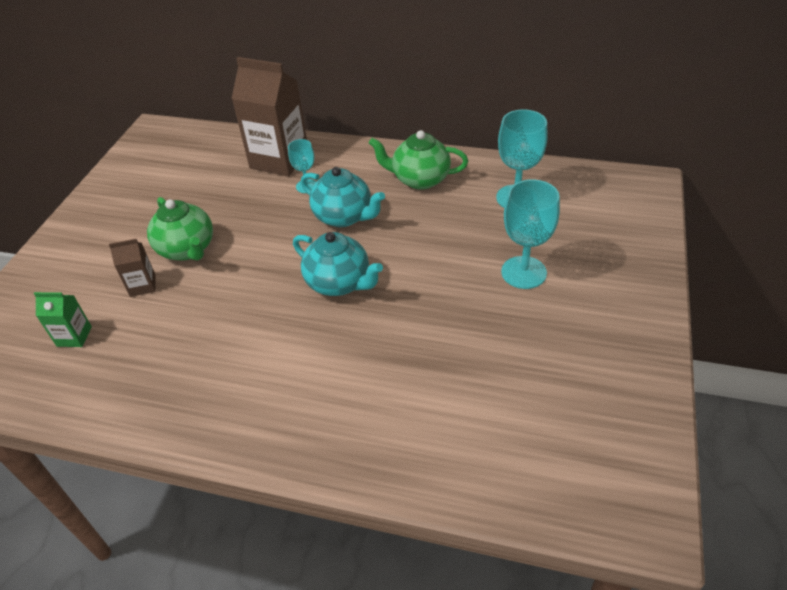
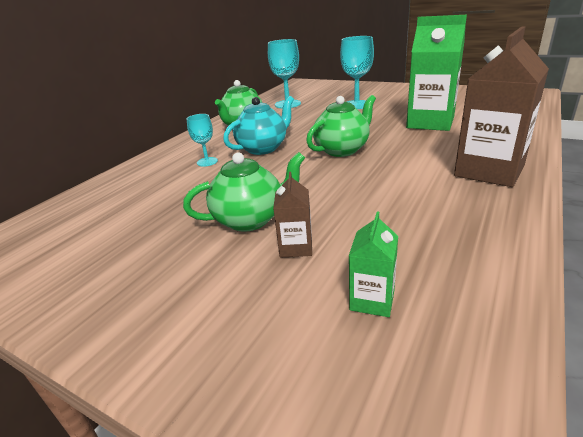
camera: 75 degrees left, 15 degrees down
(279, 160) = (151, 174): brown carton -> brown carton (489, 171)
(339, 283) = (342, 150): turquoise teapot -> green teapot
(444, 363) = (430, 123): none -> green carton

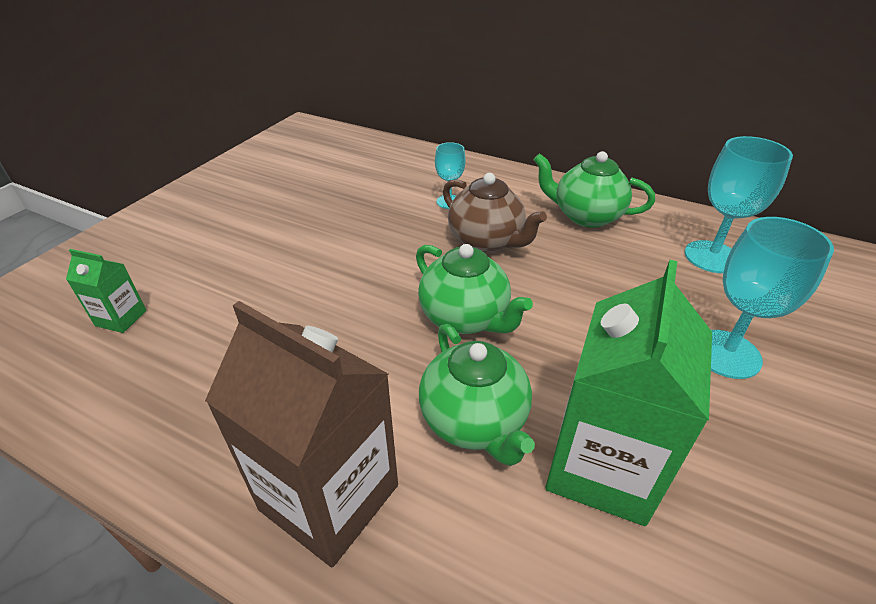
camera: 85 degrees right, 10 degrees up
(251, 219) = (293, 244): green teapot -> green teapot (474, 421)
(263, 148) = (486, 241): turquoise teapot -> brown teapot
(296, 247) = (226, 274): brown carton -> none

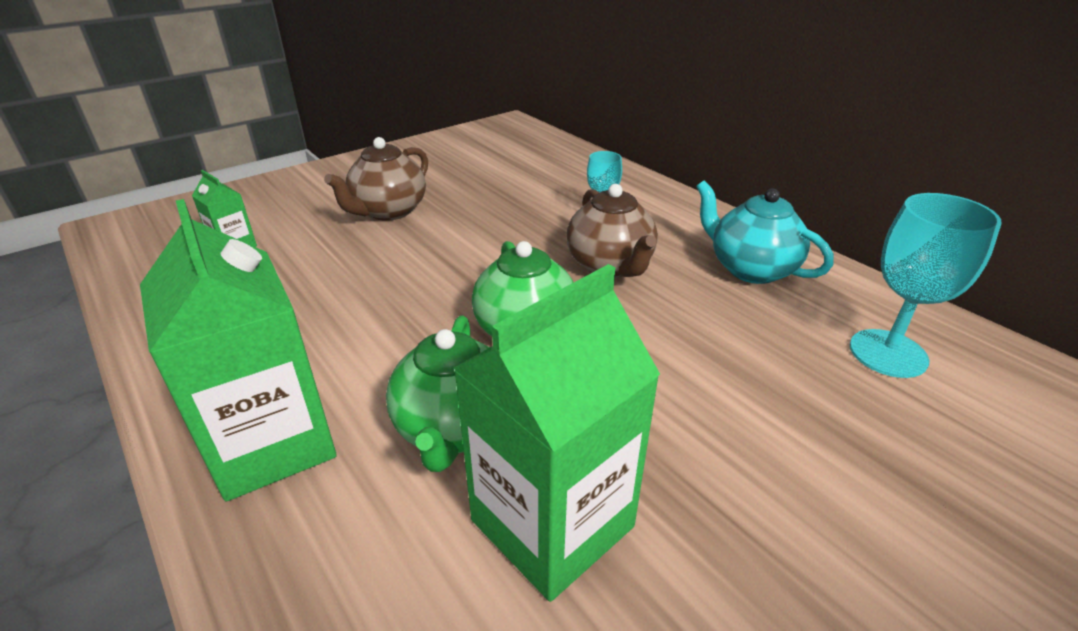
camera: 25 degrees right, 5 degrees down
(256, 240) = (388, 211): none -> brown teapot
(329, 497) = (271, 444): brown carton -> green carton
(586, 216) = (750, 269): green teapot -> turquoise teapot
(726, 354) = (814, 465): turquoise goblet -> none

